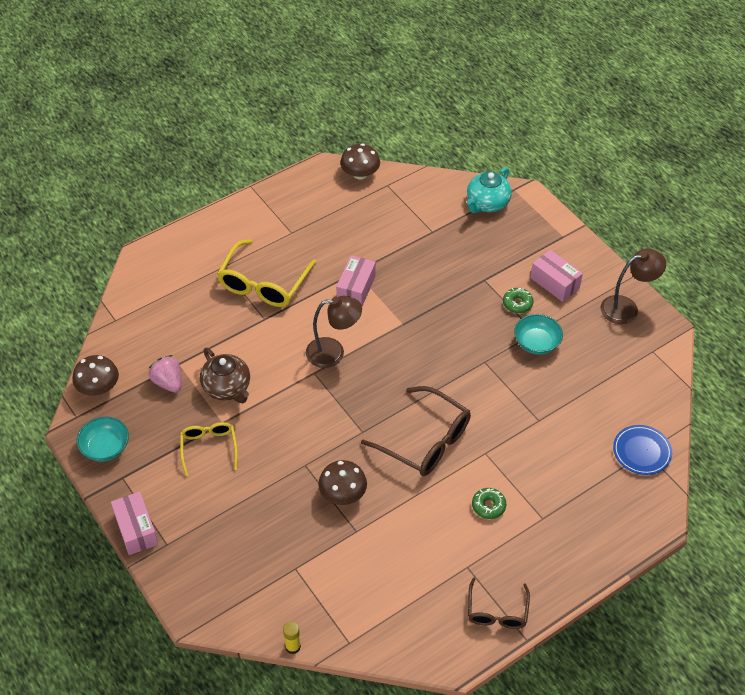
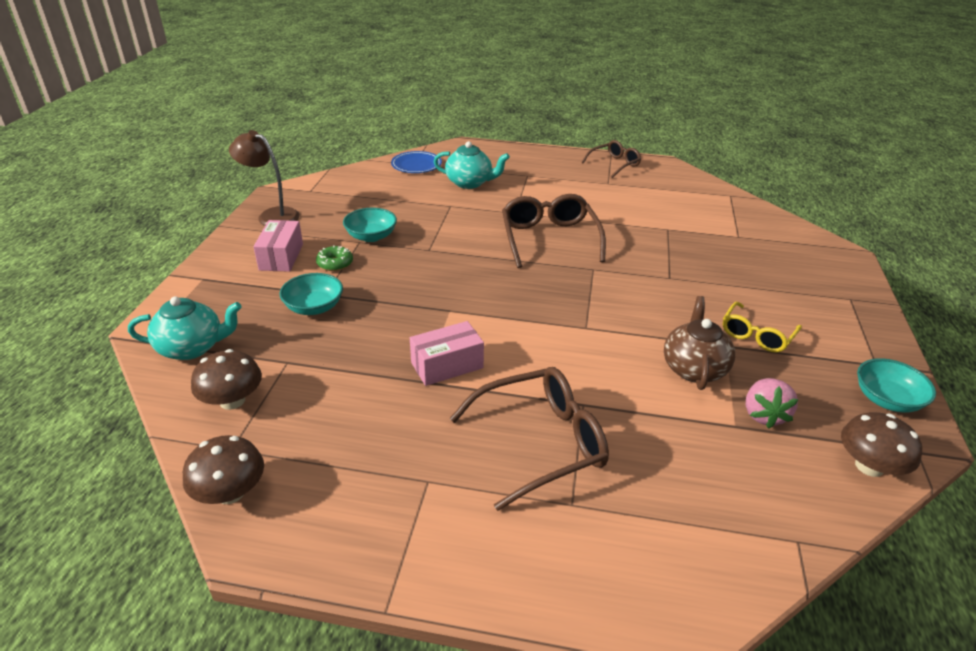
camera: 135 degrees left, 15 degrees down
(136, 529) = (879, 321): pink box -> none
(263, 283) = (541, 442): yellow glasses -> brown glasses
(293, 646) = (775, 210): yellow glue stick -> none
(333, 352) = (546, 330): brown lamp -> none
(342, 494) = (655, 248): brown mushroom -> brown mushroom (232, 400)
(474, 267) = (314, 307): none -> turquoise bowl
(488, 506) = (554, 194): green donut -> none
(568, 463) = (470, 183): none -> turquoise teapot

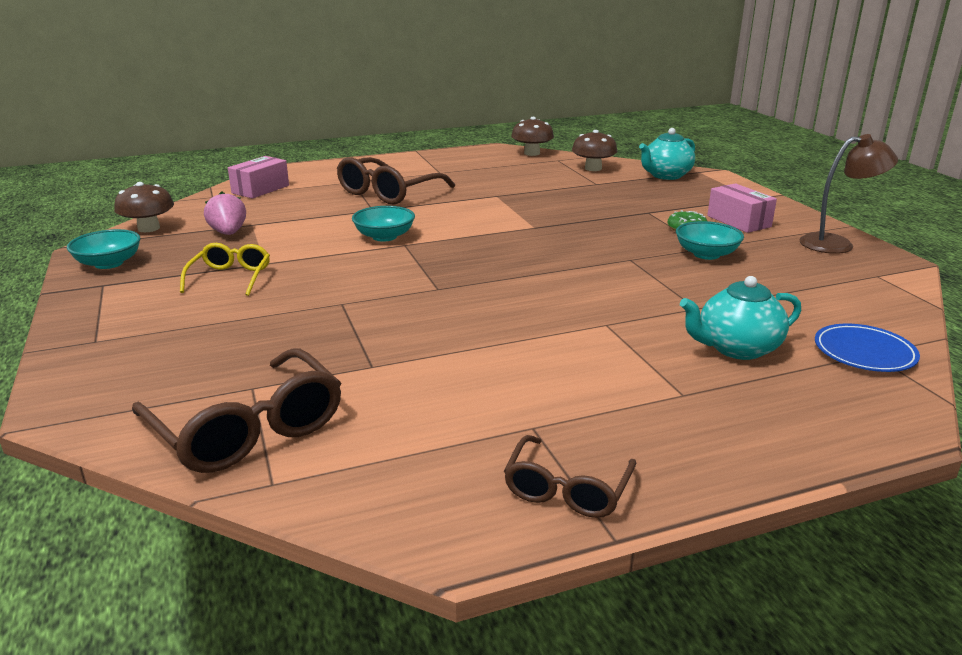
camera: 150 degrees right, 10 degrees down
(314, 307) = (638, 205): turquoise bowl -> turquoise bowl (384, 236)
(447, 365) = (490, 204): pink box -> pink box (260, 189)
(549, 239) = (521, 305): brown glasses -> brown glasses (248, 429)
(694, 368) = (292, 243): brown teapot -> none

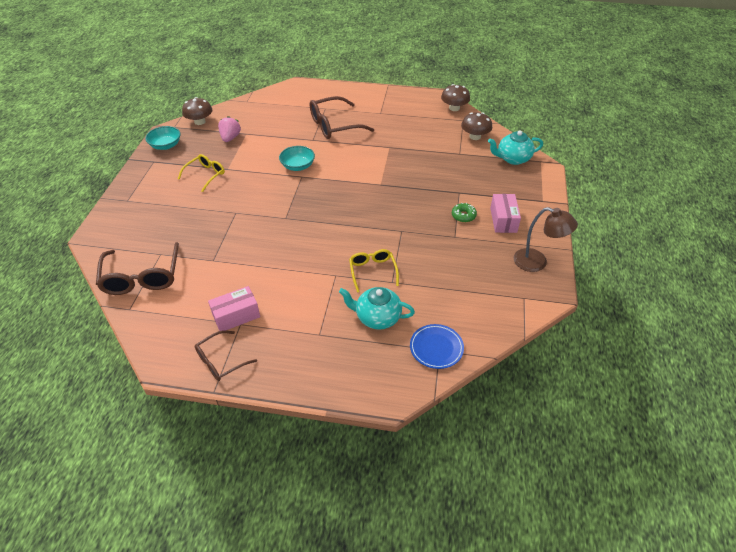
camera: 30 degrees right, 20 degrees up
(260, 189) = (274, 101): pink box -> pink box (236, 316)
(654, 305) = (372, 271): none -> yellow glasses
(706, 254) = (447, 242): turquoise bowl -> none

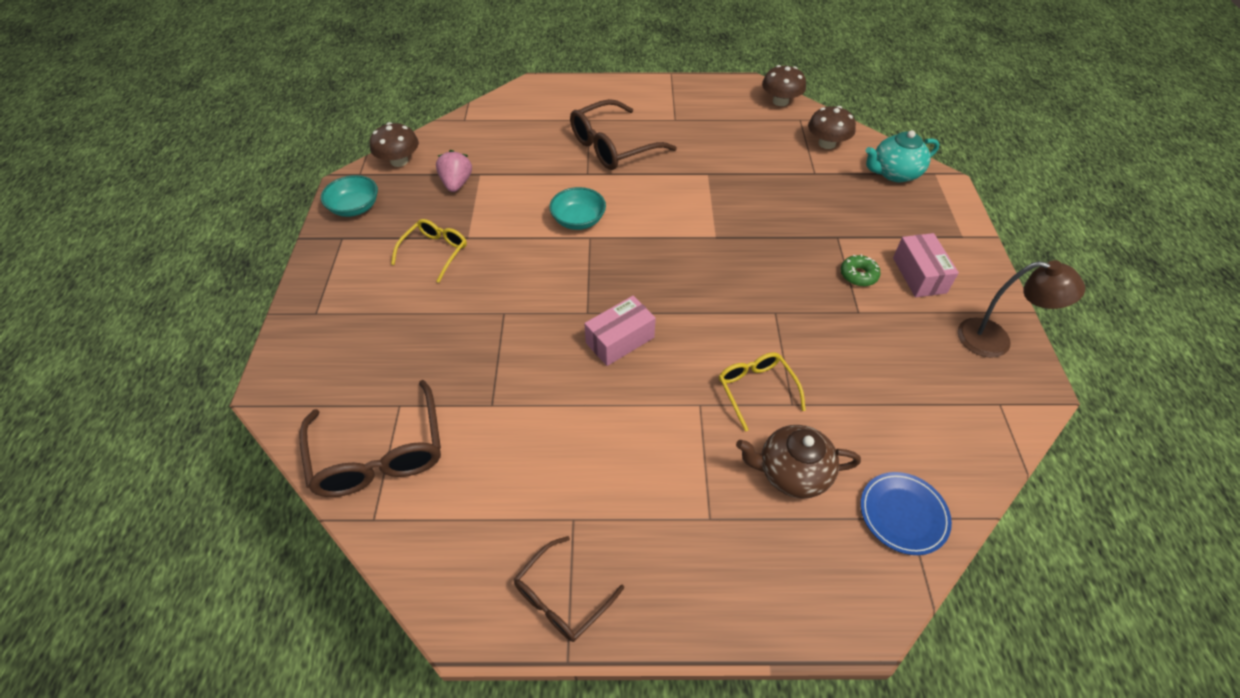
camera: 10 degrees left, 5 degrees up
(236, 316) = (561, 504): pink box -> pink box (620, 340)
(377, 317) = (792, 472): turquoise teapot -> brown teapot

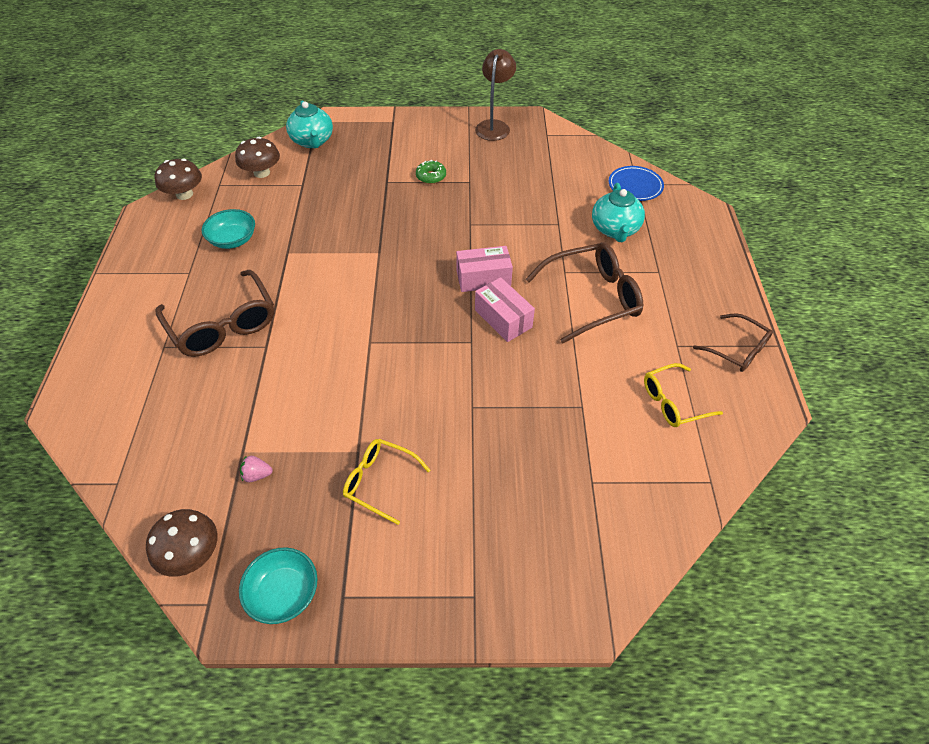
camera: 90 degrees left, 0 degrees up
(379, 454) = (647, 489): brown glasses -> brown glasses (592, 298)
(456, 183) = (257, 475): pink strawberry -> pink strawberry, size x0.59
(578, 220) = (342, 352): turquoise bowl -> turquoise bowl (233, 240)
(756, 390) = (547, 241): yellow glasses -> yellow glasses (673, 402)
(792, 472) = (615, 230): brown teapot -> turquoise teapot
(919, 275) = (432, 147): pink box -> pink box (483, 278)

